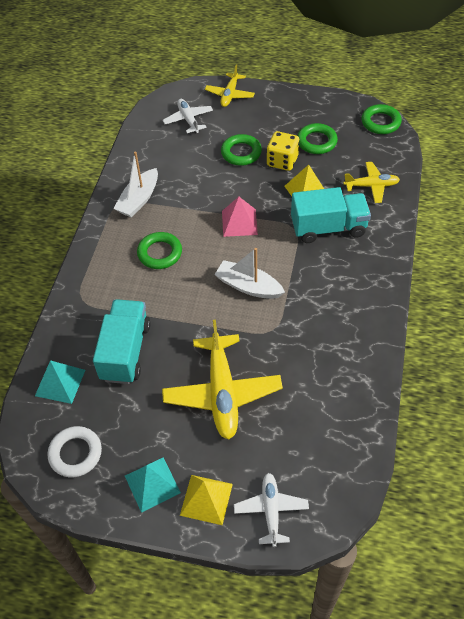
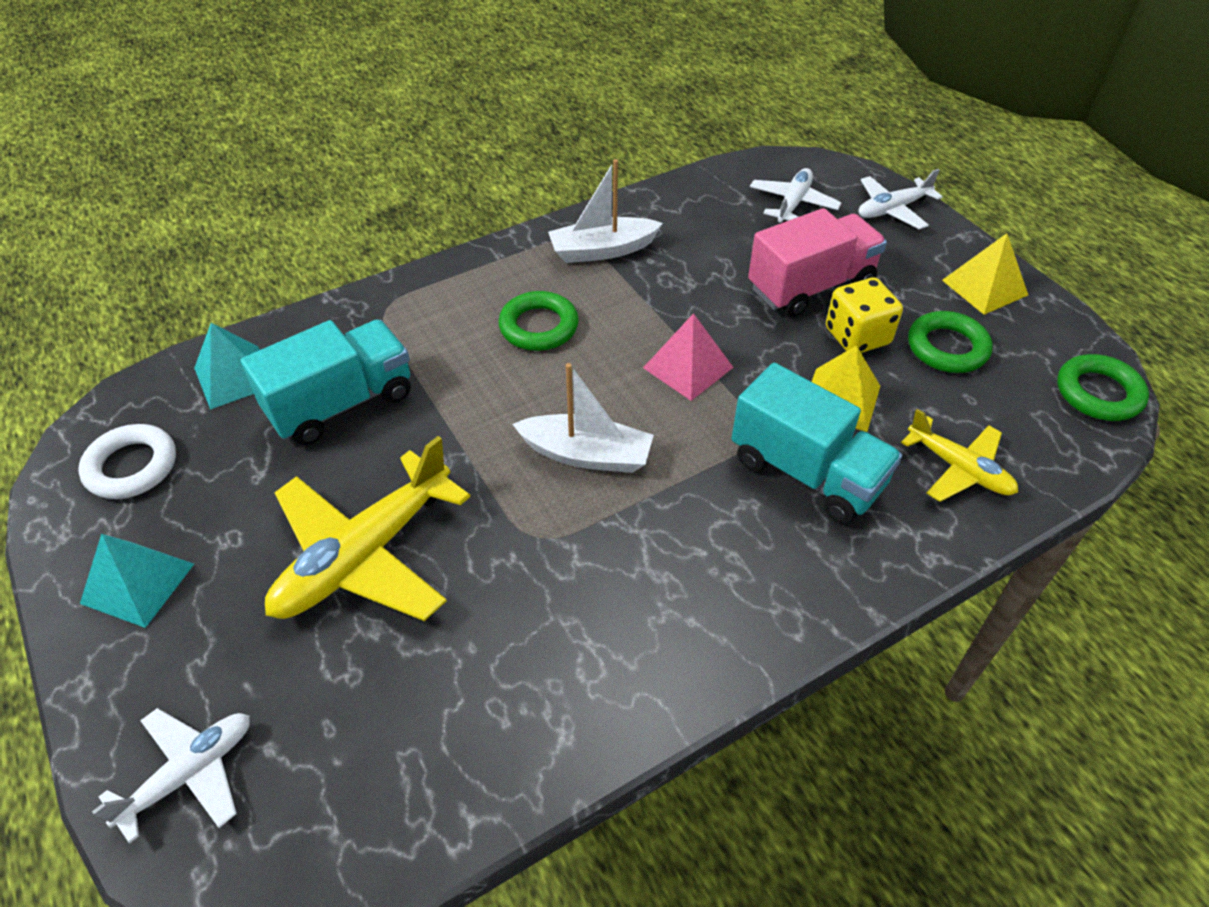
camera: 45 degrees right, 5 degrees down
(206, 499) = (154, 668): yellow pyramid -> yellow pyramid (984, 287)
(230, 94) = (892, 209): yellow plane -> white plane
(241, 153) = (810, 286): green ring -> pink truck
(248, 286) = (586, 454): white boat -> white boat turned 120 degrees clockwise

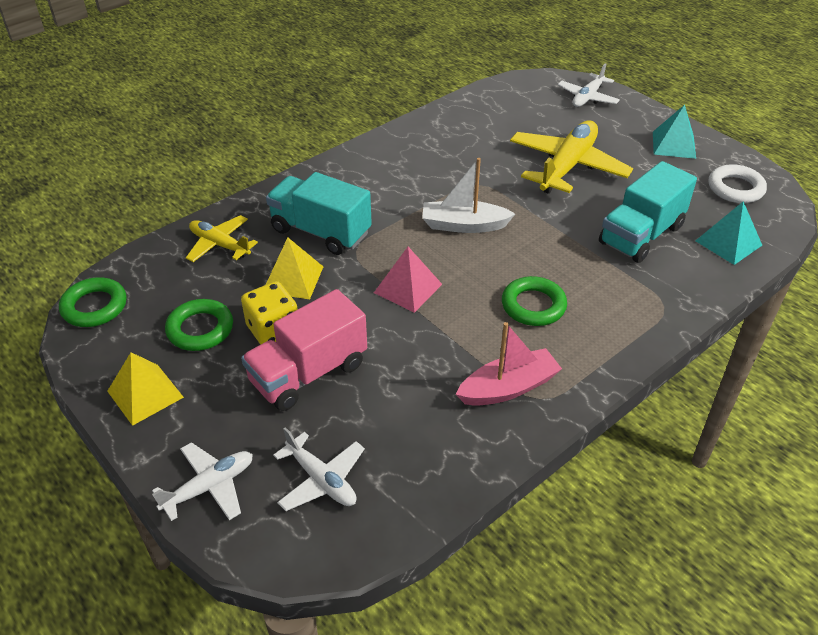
camera: 170 degrees right, 5 degrees down
(602, 250) = (508, 388): white boat -> pink boat
(793, 204) = (321, 480): white plane -> white plane turned 60 degrees counterclockwise

